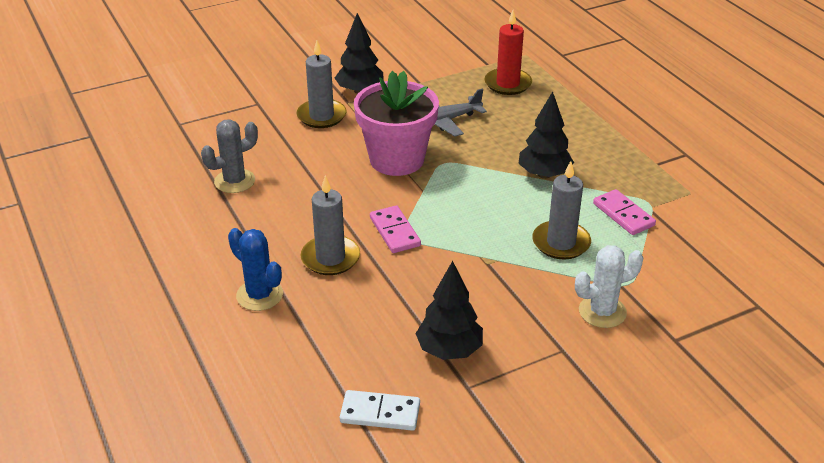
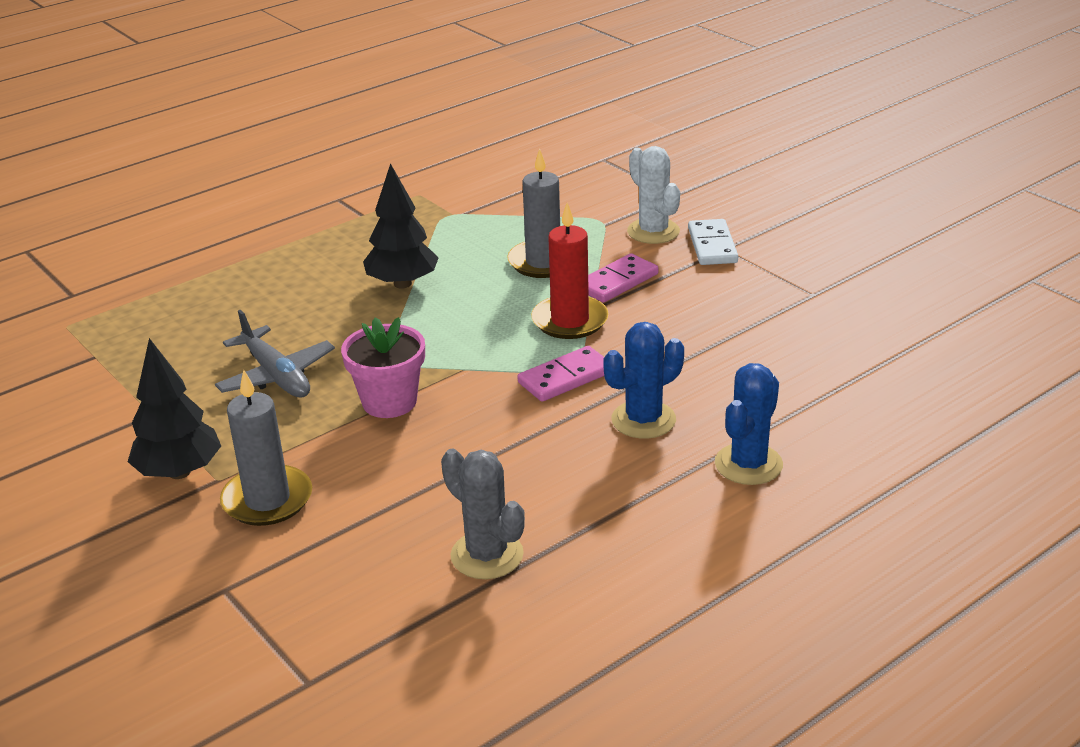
camera: 100 degrees left, 5 degrees down
(330, 258) = (643, 420): grey candle -> blue cactus
(380, 413) = (887, 340): white domino -> white domino (712, 246)
(397, 159) = (389, 402): pink flower pot -> pink flower pot, size x0.63
(449, 350) = (765, 311): black tree -> none
(508, 84) = (161, 332): red candle -> red candle (570, 321)
(623, 215) = (475, 229): pink domino -> pink domino (617, 282)

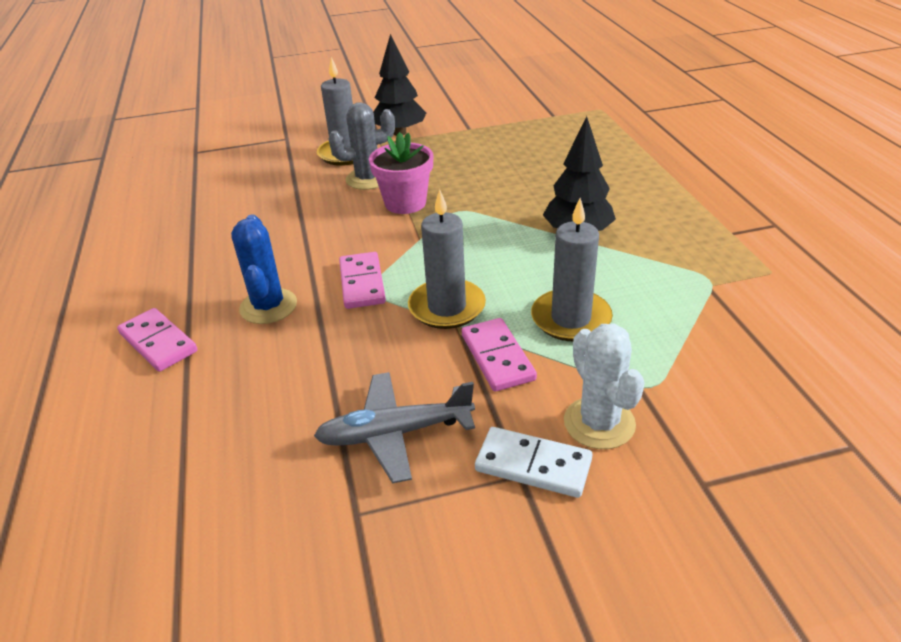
camera: 115 degrees right, 5 degrees up
(276, 375) = (477, 168): grey plane -> grey plane (395, 433)
(487, 555) = (214, 211): grey cactus -> grey cactus (368, 179)
(570, 321) = (447, 307): red candle -> grey candle
(653, 231) = (599, 423): white cactus -> white cactus turned 75 degrees clockwise
(748, 464) = (158, 342): blue cactus -> pink domino

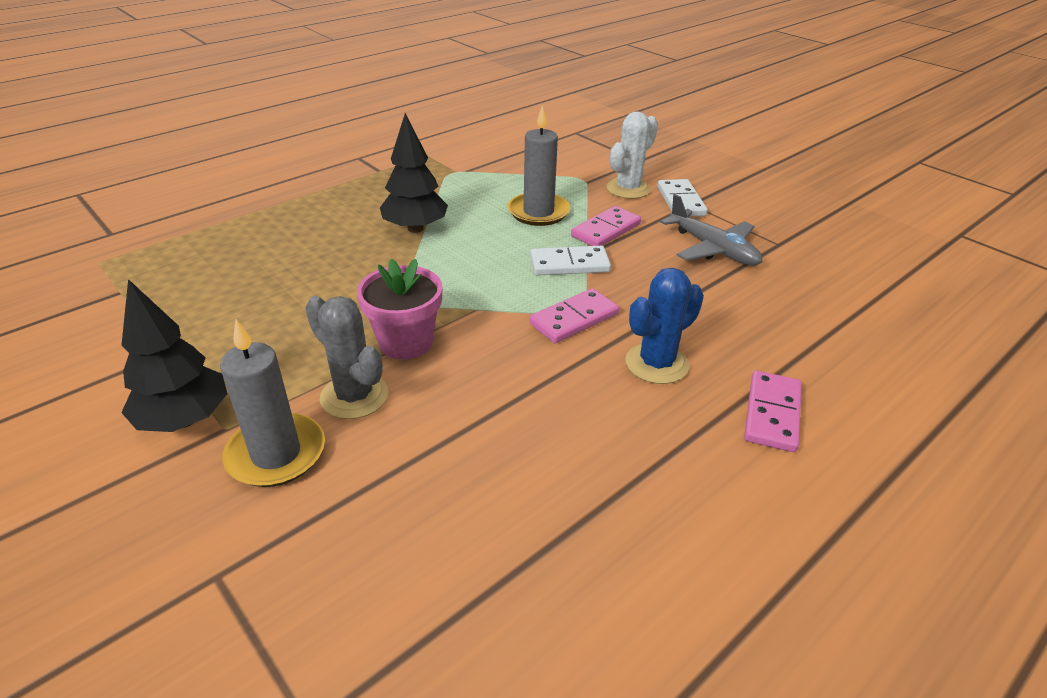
camera: 120 degrees left, 0 degrees up
(447, 307) = (569, 264): grey candle -> white domino

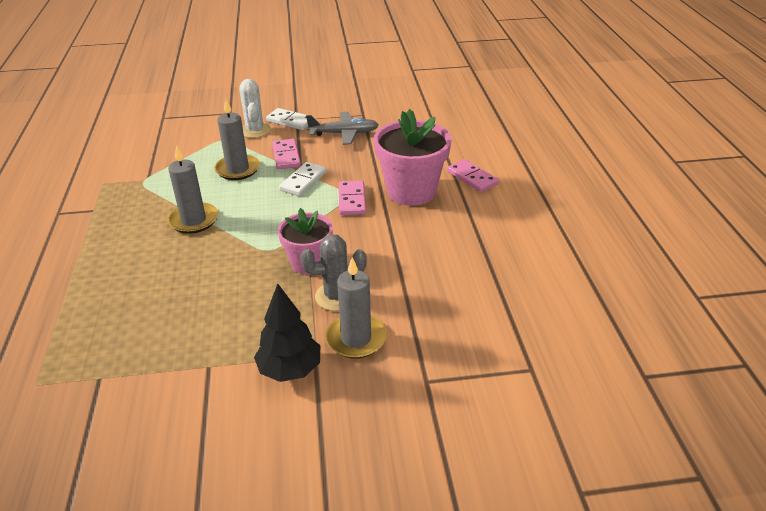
camera: 55 degrees left, 0 degrees up
(415, 228) = (193, 220): black tree -> grey candle
(656, 363) = (411, 191): blue cactus -> pink flower pot

